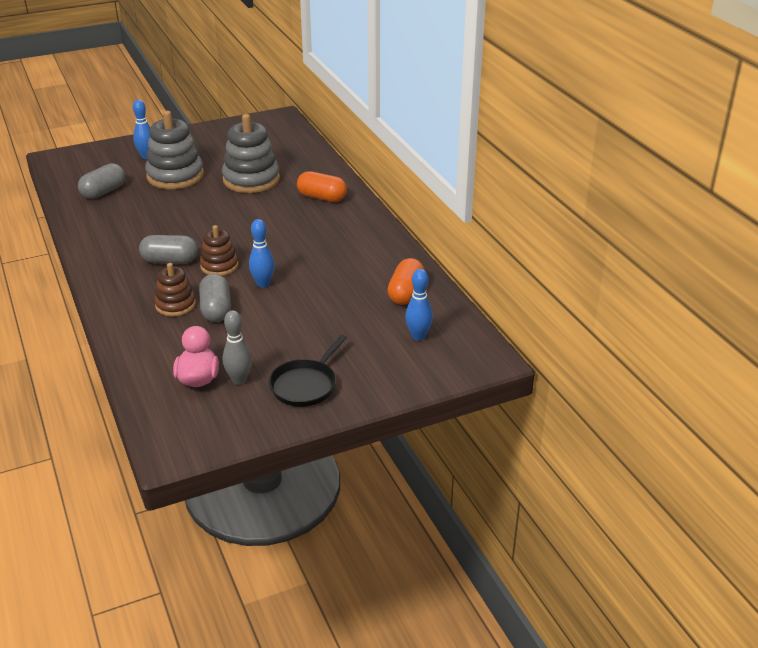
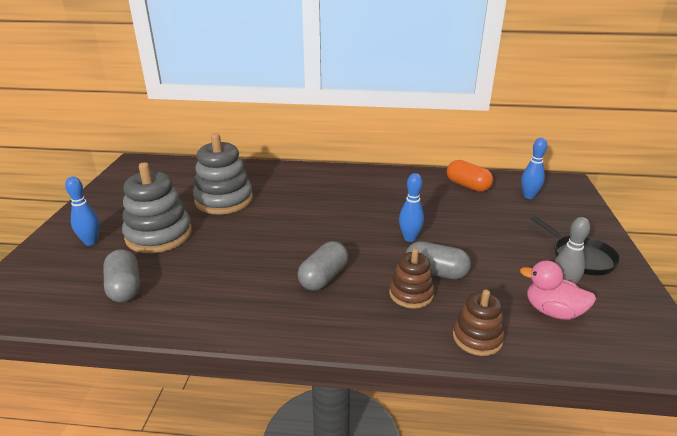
camera: 60 degrees left, 5 degrees down
(219, 266) = (359, 252): brown stacking toy -> brown stacking toy (477, 338)
(322, 197) = (295, 180): orange capsule -> none

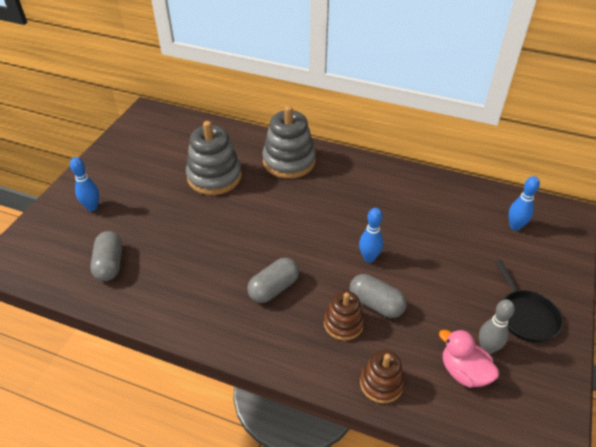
camera: 15 degrees right, 15 degrees up
(159, 235) = (148, 210): grey stacking toy -> grey stacking toy (289, 161)
(467, 186) = (457, 200): orange capsule -> none

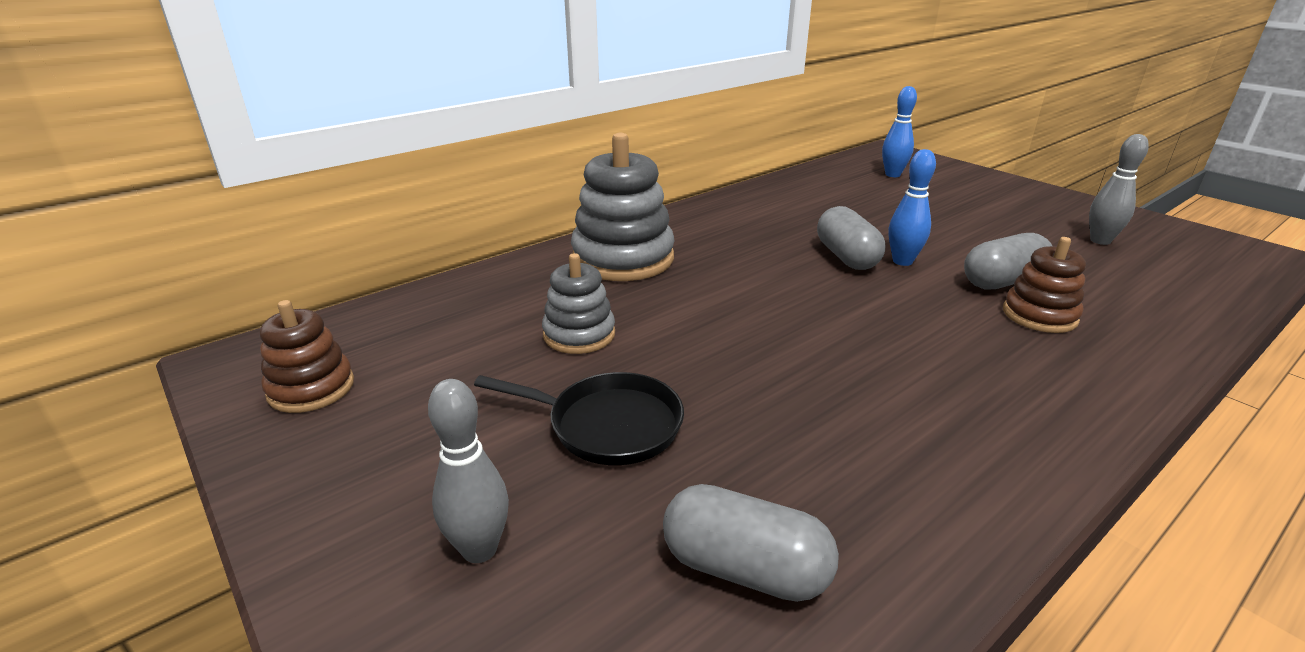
camera: 60 degrees left, 15 degrees down
(92, 207) = (479, 549): blue bowling pin -> grey bowling pin
(214, 177) = (579, 334): grey stacking toy -> grey stacking toy, size x0.58
(274, 288) = (937, 353): grey capsule -> grey capsule (846, 257)
(381, 383) = (1169, 320): brown stacking toy -> brown stacking toy (311, 388)
(464, 372) = (1142, 263): pink duck -> none
(525, 316) = (1046, 209): black pan -> black pan (608, 425)

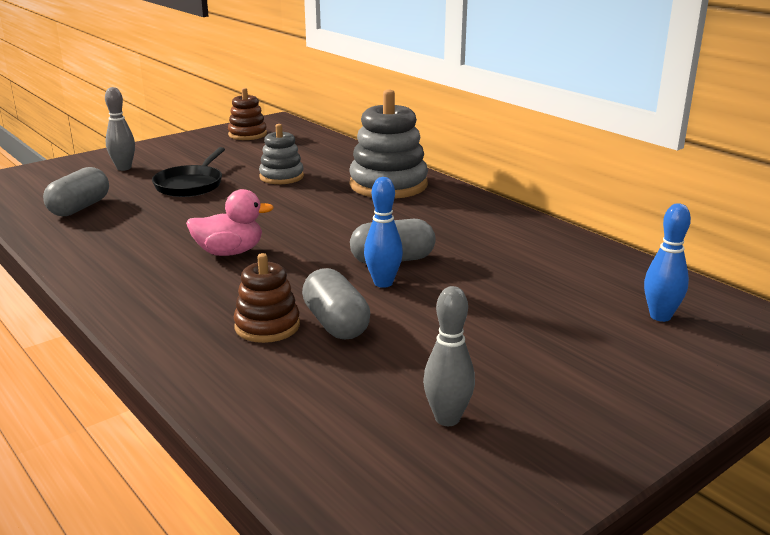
camera: 90 degrees right, 5 degrees down
(876, 355) = (229, 252): none -> pink duck

